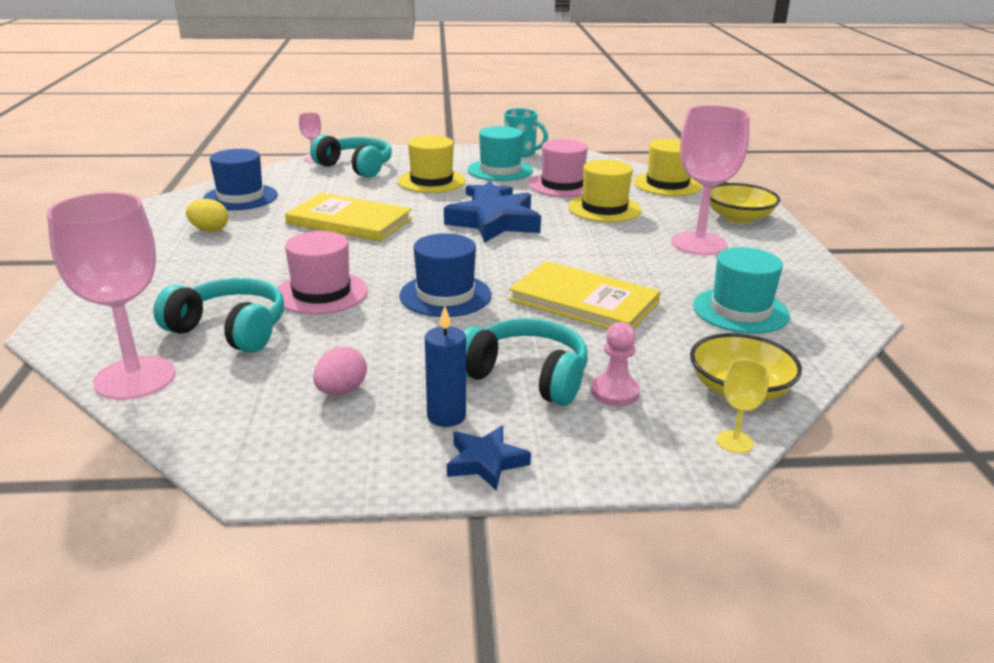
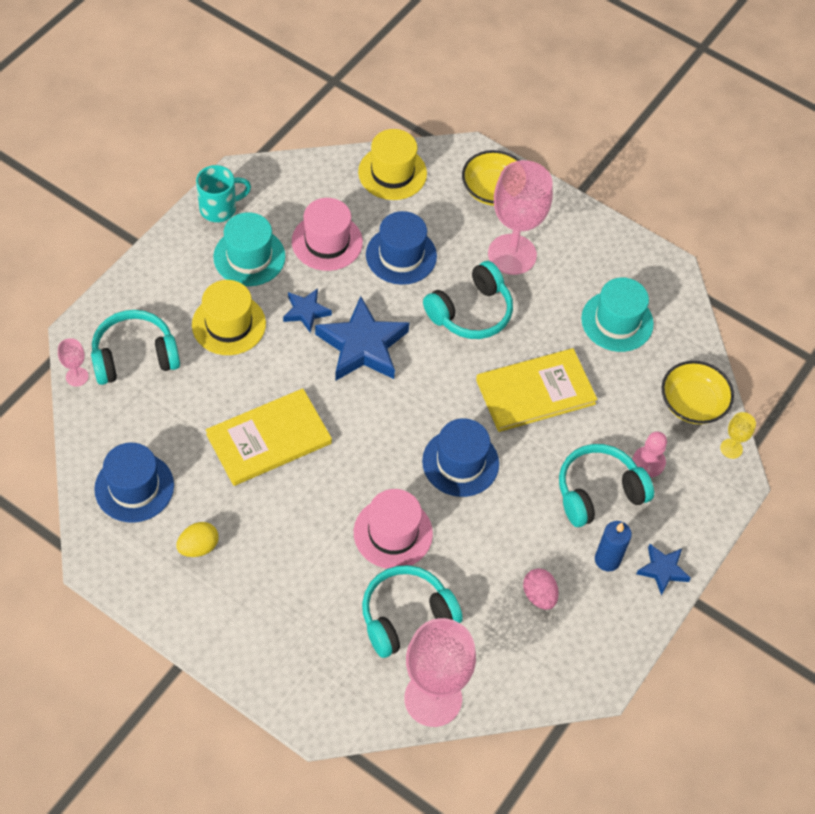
camera: 55 degrees left, 30 degrees up
(604, 209) = (401, 255): yellow hat -> blue hat
(608, 248) = (471, 312): none -> turquoise headphones

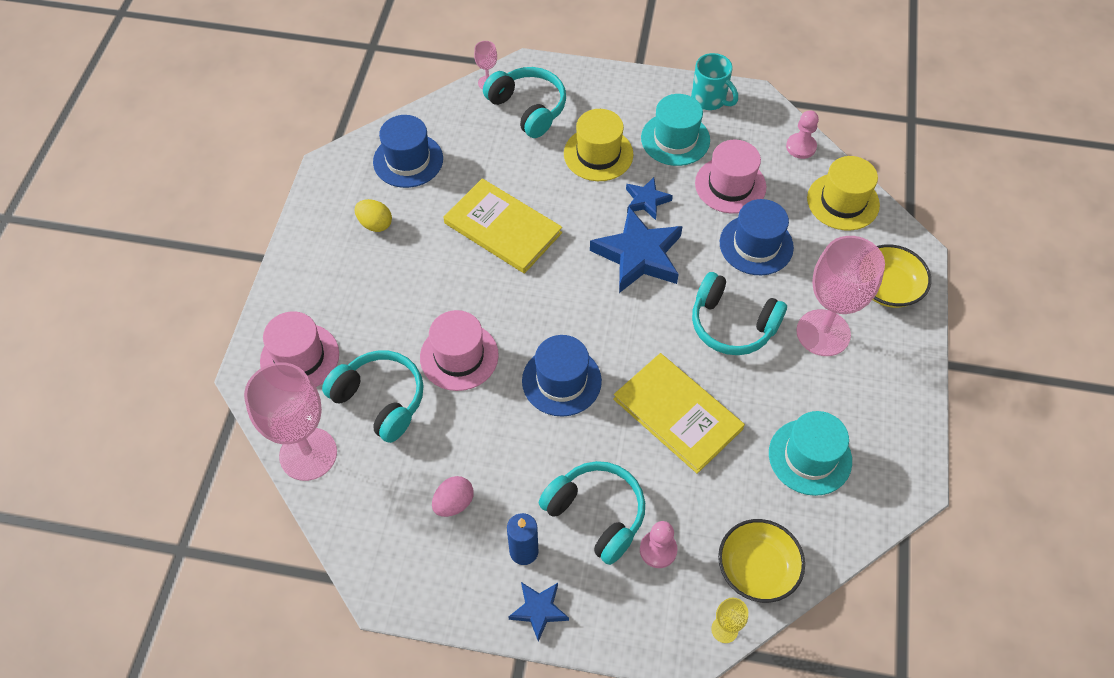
camera: 70 degrees right, 0 degrees up
(317, 171) = (801, 147): none -> pink pawn
(322, 671) = (300, 357): none -> pink hat

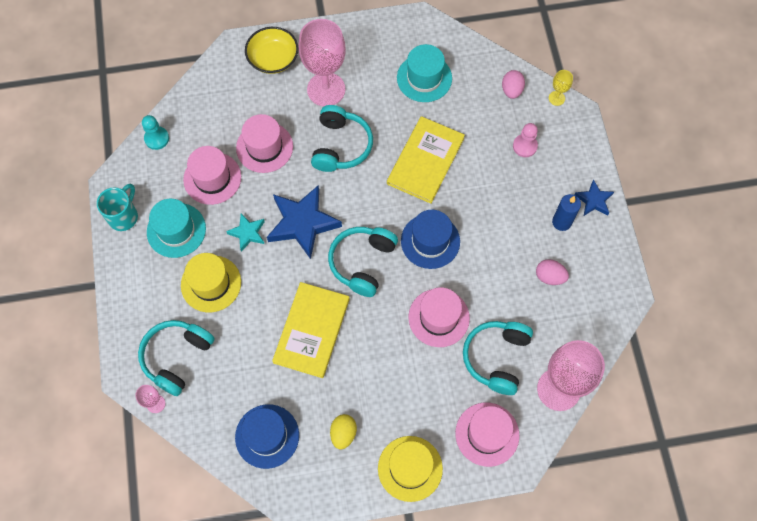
camera: 110 degrees left, 10 degrees up
(596, 514) = (517, 188): turquoise headphones -> turquoise headphones (362, 262)
(646, 200) = (247, 233): blue star -> turquoise star
(756, 245) = (264, 147): blue hat -> pink hat
(757, 568) = (511, 90): yellow bowl -> pink egg
(801, 147) = (157, 138): pink pawn -> turquoise pawn
(843, 201) = (203, 100): yellow hat -> yellow hat (410, 468)

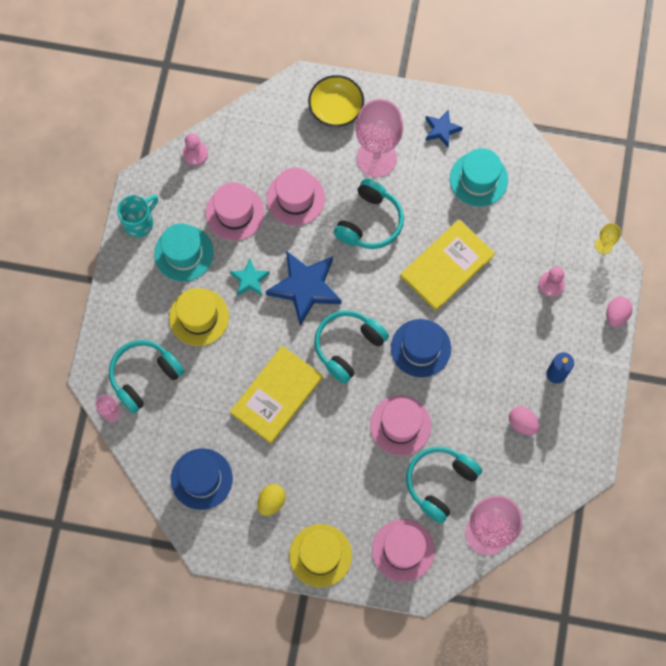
camera: 20 degrees right, 5 degrees up
(157, 138) = (195, 154): turquoise pawn -> pink pawn
(511, 90) = (561, 221): pink egg -> pink egg (616, 315)
(593, 200) = (597, 363): blue star -> blue star (441, 129)

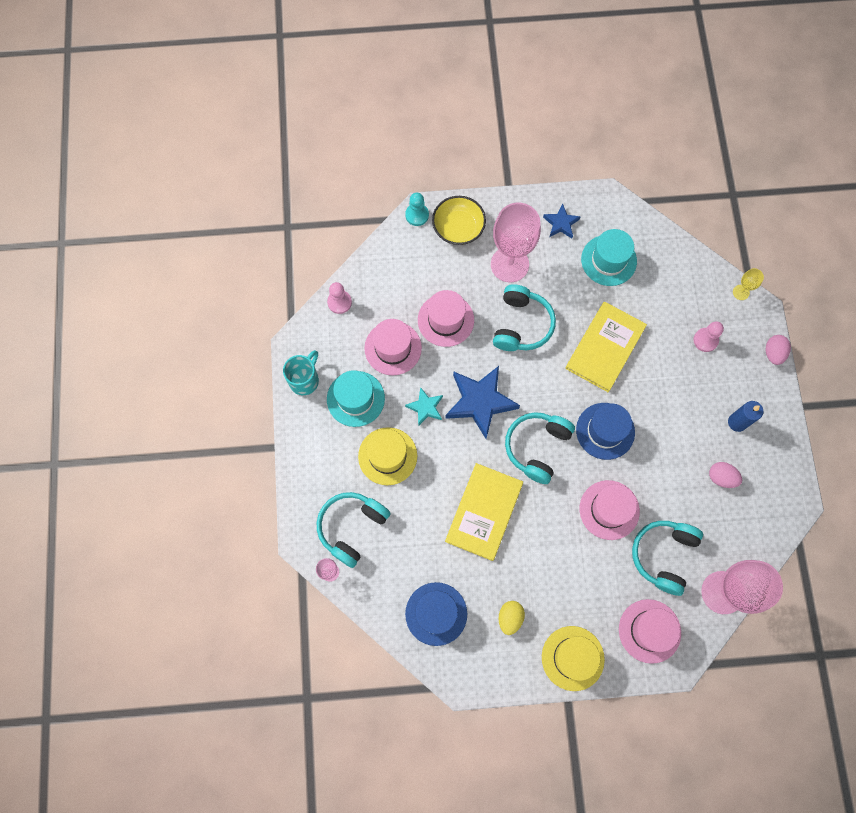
camera: 15 degrees left, 0 degrees up
(298, 85) = (417, 215): none -> turquoise pawn

